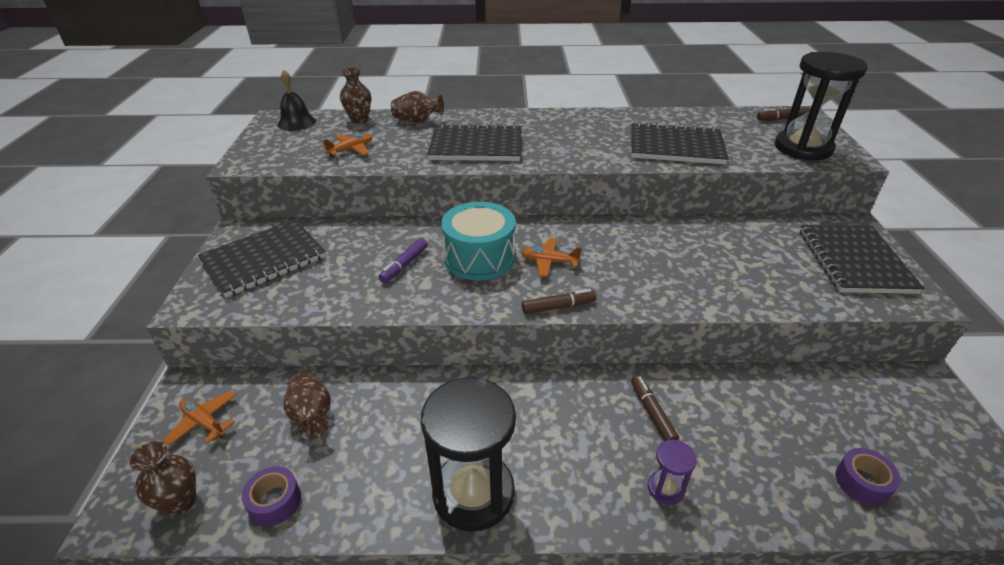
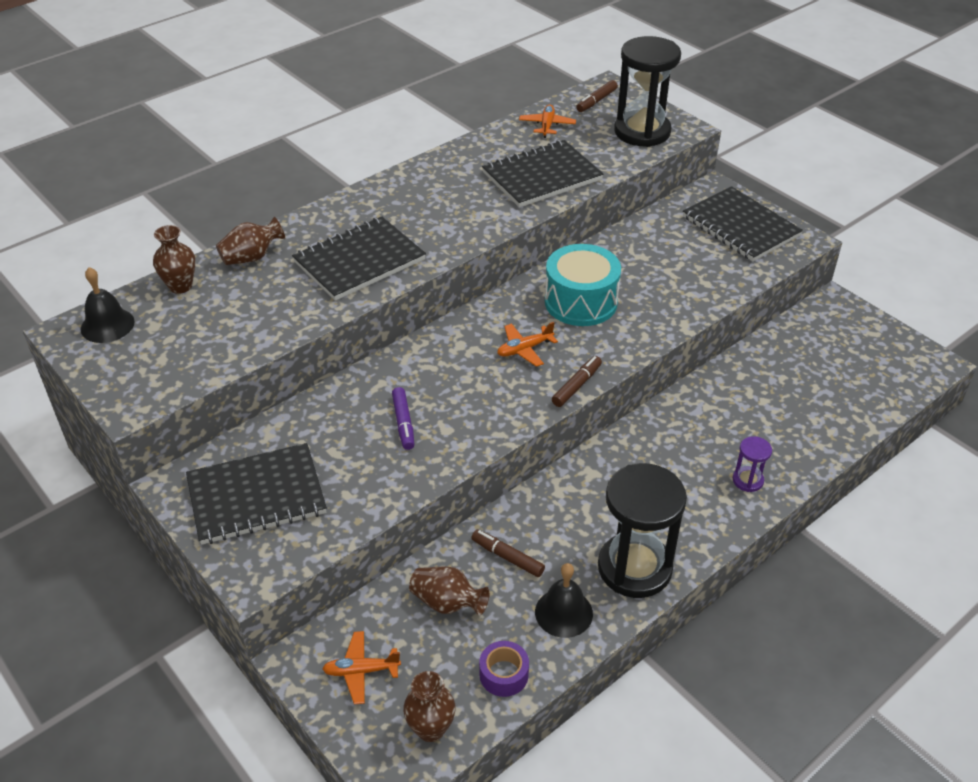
camera: 40 degrees left, 5 degrees up
(264, 259) = (256, 496): black notebook -> black notebook turned 60 degrees clockwise
(351, 150) = (233, 329): orange plane -> orange plane (547, 126)
(375, 487) = (563, 612): none -> black bell
(479, 258) = (461, 378): turquoise drum -> turquoise drum (580, 302)
(652, 413) = (693, 434): brown marker -> brown marker (507, 557)
(862, 482) = (848, 401): purple tape -> none

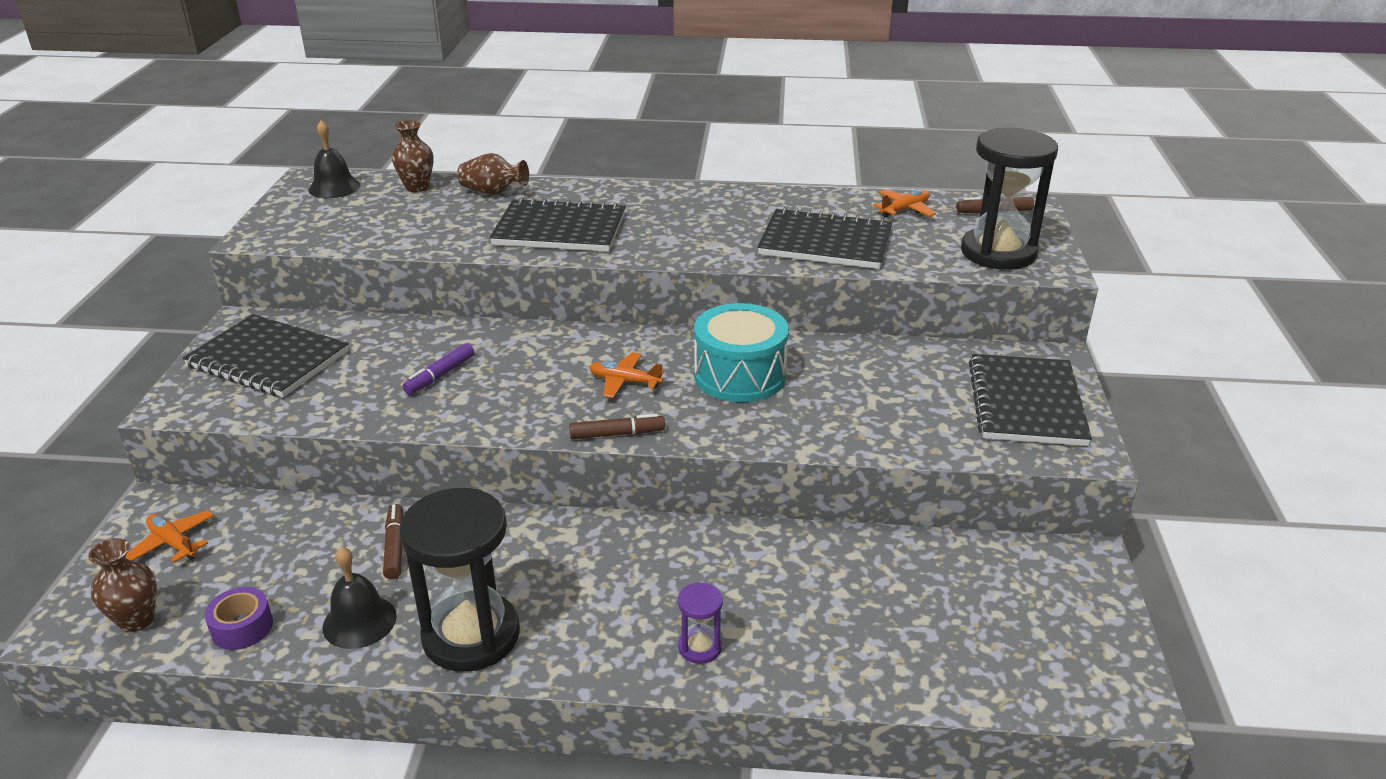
camera: 45 degrees right, 10 degrees down
(447, 603) = (300, 544): brown vase -> none

